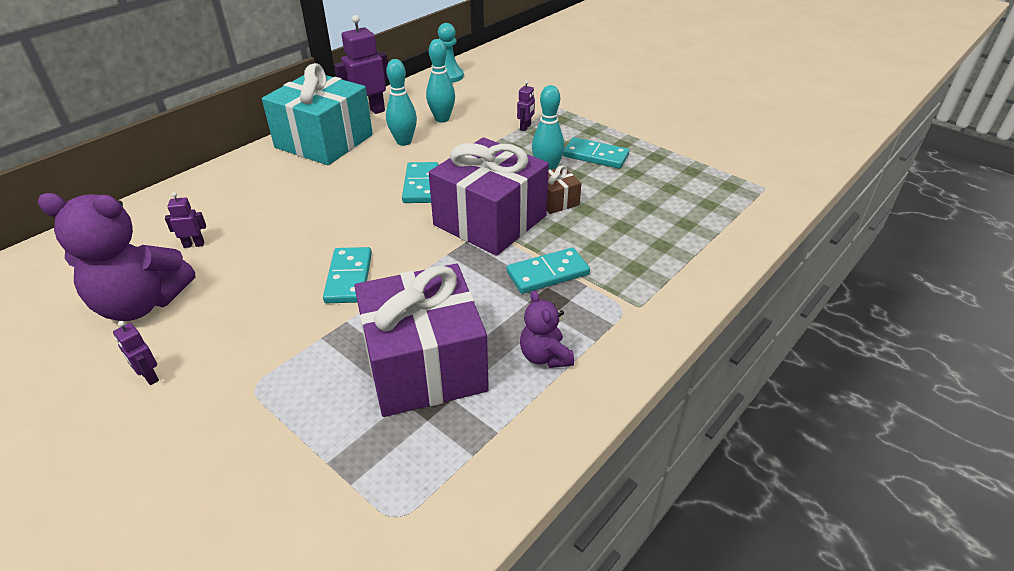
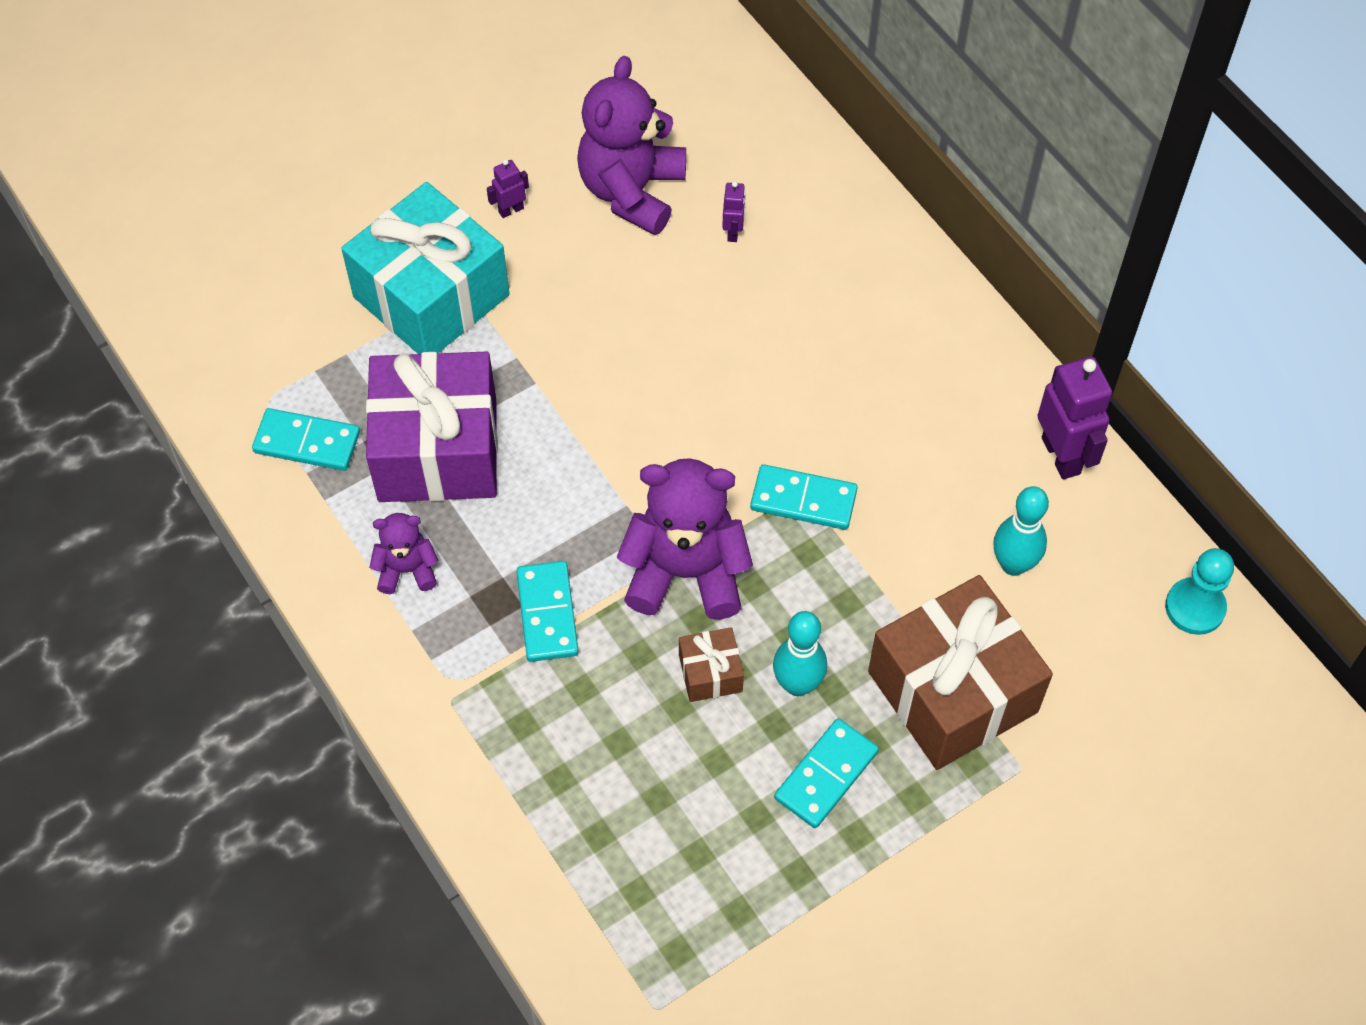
camera: 105 degrees right, 20 degrees up
(324, 141) = (972, 383): turquoise gift -> turquoise gift (431, 296)
(348, 278) = (612, 391): turquoise domino -> turquoise domino (307, 442)
(404, 142) = (944, 494): turquoise bowling pin -> none
(490, 220) = (686, 572): purple gift -> purple teddy bear
(525, 127) = (952, 692): purple robot -> brown gift

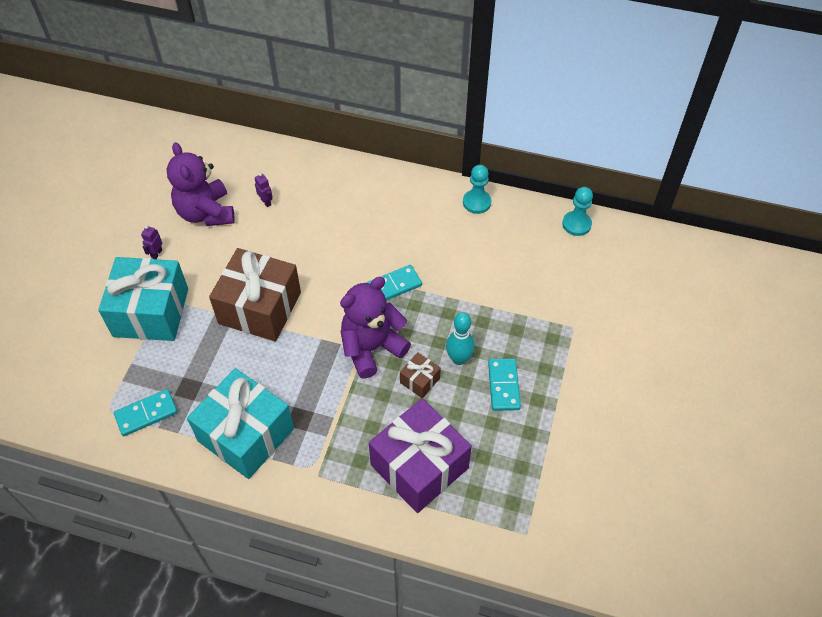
camera: 40 degrees left, 5 degrees down
(407, 569) = (246, 435): purple teddy bear -> turquoise gift
(437, 450) = (214, 374): purple gift -> purple gift (419, 466)
(547, 613) = (328, 407): turquoise domino -> none
(952, 692) = (520, 318): brown gift -> brown gift (260, 308)
(1013, 564) = (497, 254): turquoise bowling pin -> none
(1061, 455) = (476, 202): purple robot -> turquoise pawn

